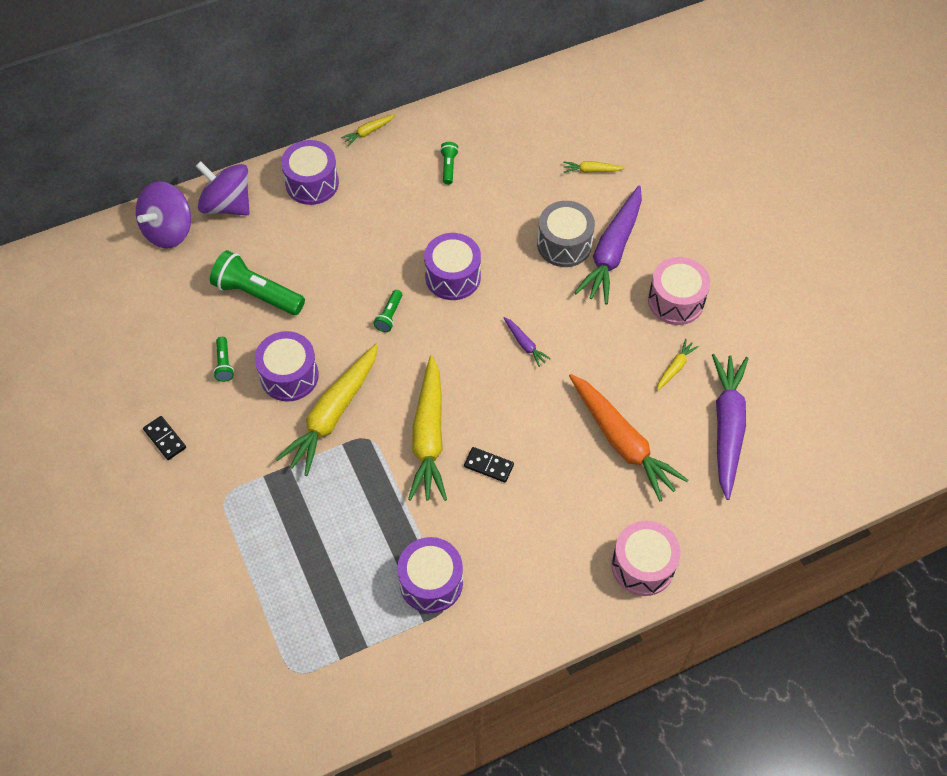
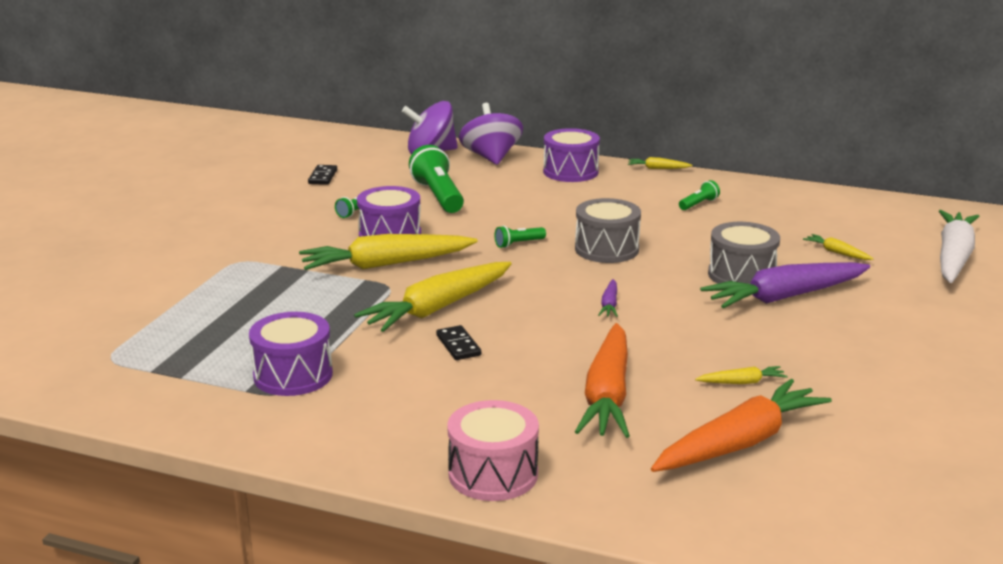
camera: 45 degrees right, 35 degrees down
(165, 439) = (254, 222): black domino -> black domino (322, 177)
(453, 277) = (606, 249): purple drum -> grey drum
(659, 125) = (953, 257): none -> white carrot
(676, 301) = (809, 348): pink drum -> none
(727, 427) = (740, 443): purple carrot -> orange carrot

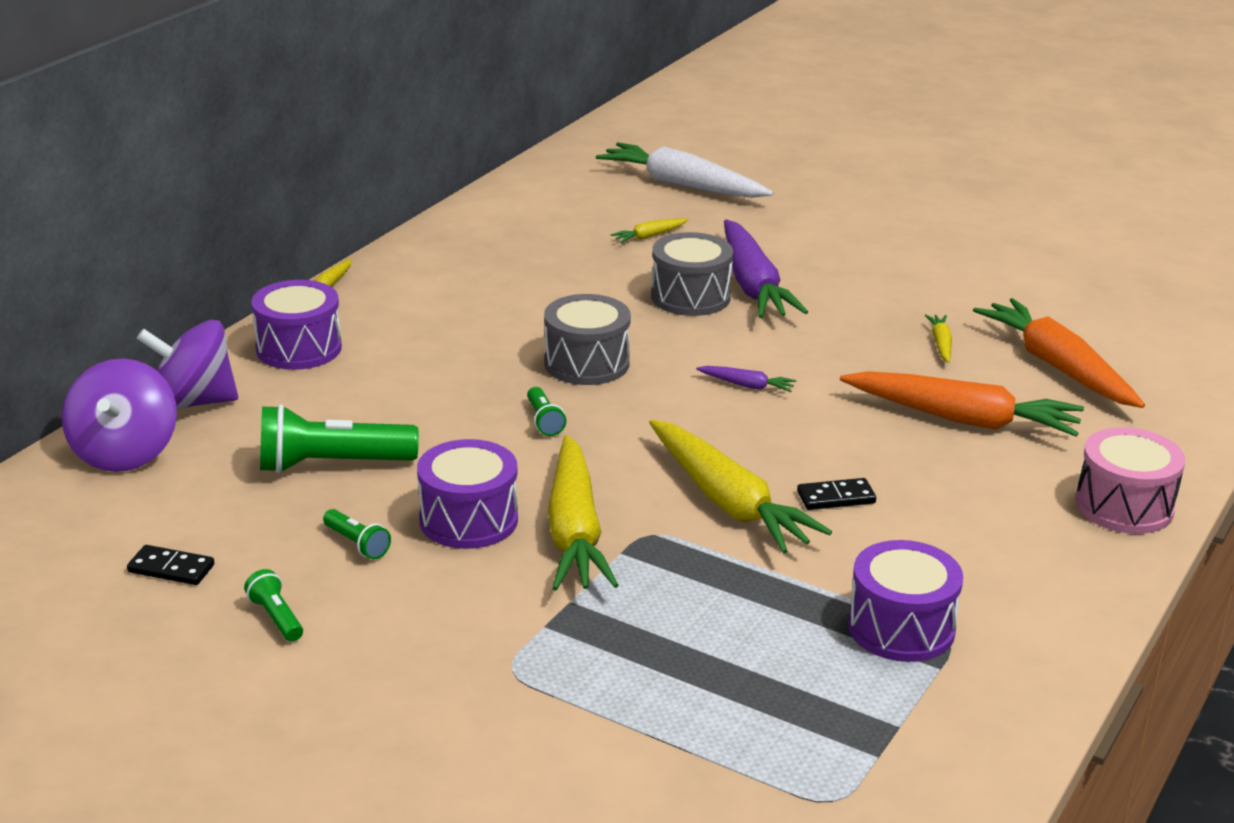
camera: 80 degrees left, 5 degrees up
(698, 204) = (470, 283): green flashlight -> green flashlight (276, 618)

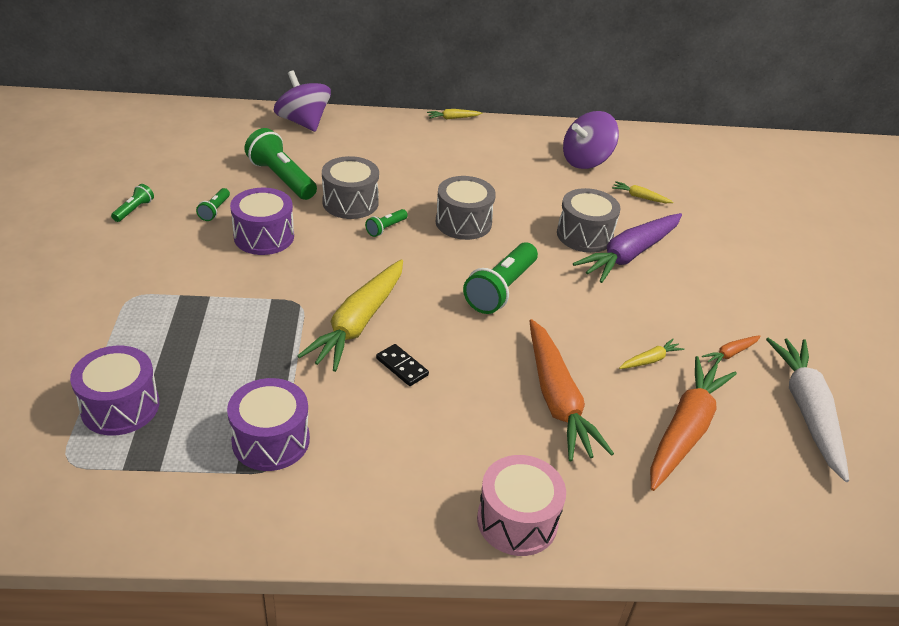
camera: 55 degrees right, 10 degrees up
(125, 453) = (243, 122): purple spinning top -> purple spinning top (586, 161)
(171, 569) = (156, 168): black domino -> none
(299, 348) = (383, 131): purple drum -> purple drum (120, 407)
(455, 428) = (350, 202): none -> grey drum
(574, 531) = (280, 275): yellow carrot -> none
(682, 185) = (722, 188): white carrot -> white carrot (807, 411)
(747, 385) = (501, 290): purple carrot -> green flashlight
(964, 298) = (730, 354): none -> orange carrot

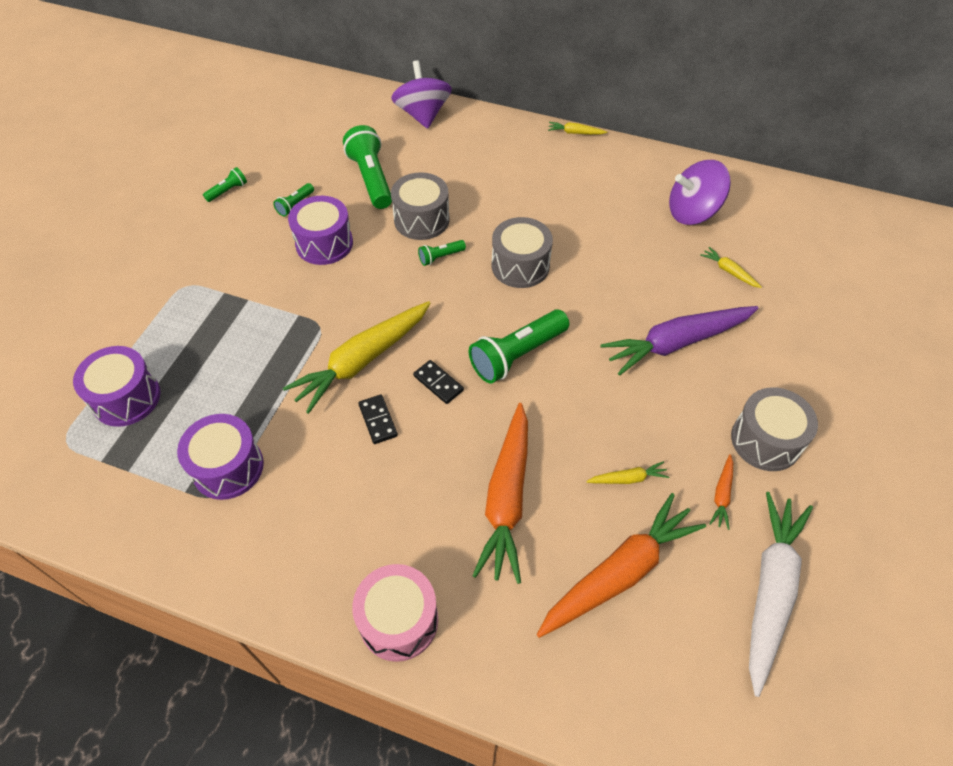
camera: 25 degrees right, 15 degrees up
(442, 325) = (438, 383): none -> black domino
(584, 235) = (640, 308): grey drum -> grey drum (765, 440)
(730, 354) = (722, 495): orange carrot -> orange carrot turned 60 degrees counterclockwise

